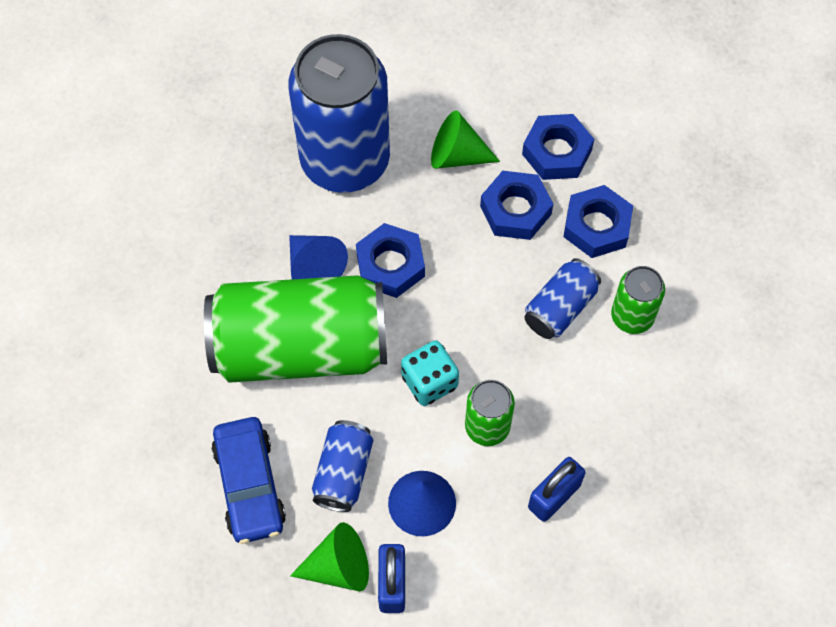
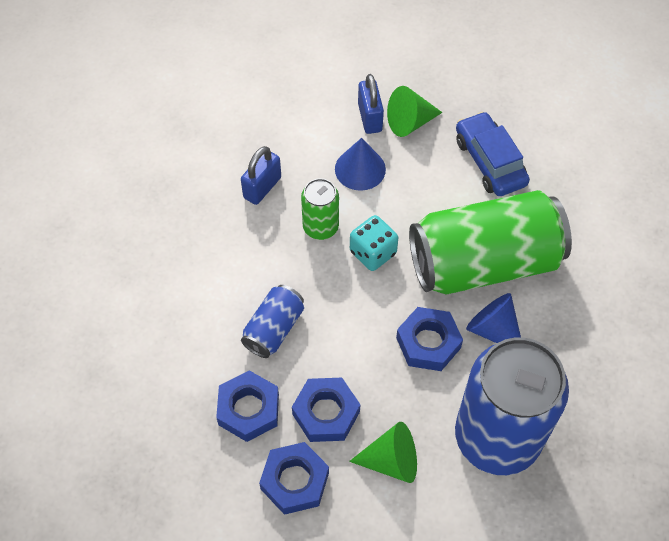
camera: 170 degrees right, 5 degrees down
(343, 472) = (423, 180): blue can -> none
(632, 316) = (211, 331): green can -> none

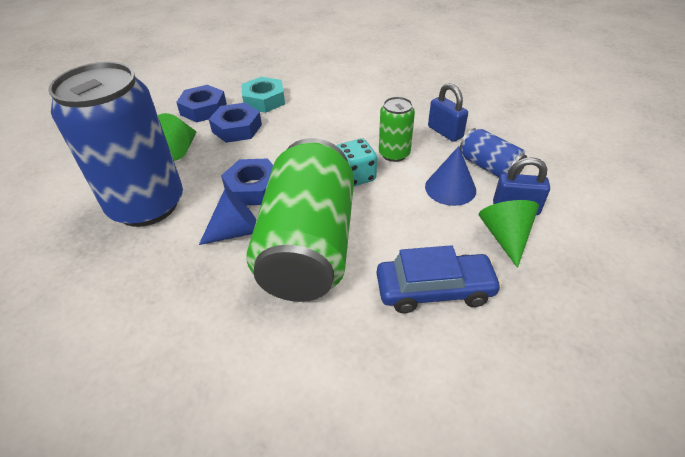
camera: 110 degrees right, 15 degrees down
(248, 409) = (264, 100): blue nut -> turquoise nut
(274, 329) = (315, 118): blue can -> blue can (489, 167)

